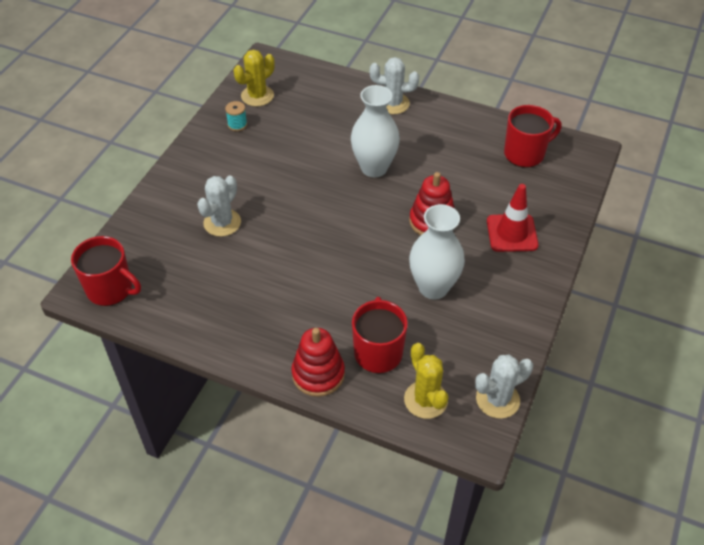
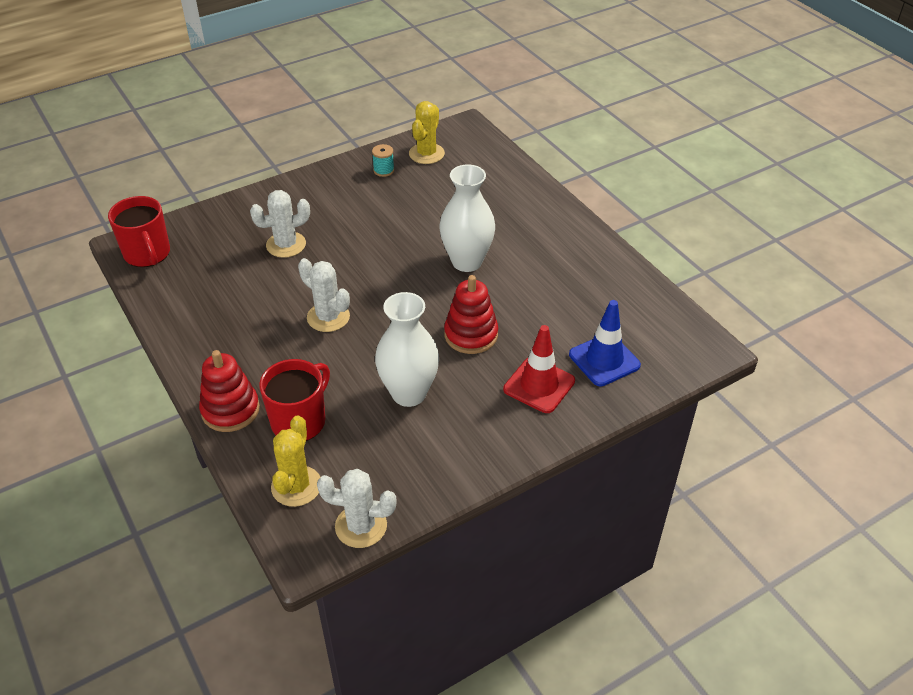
camera: 35 degrees right, 5 degrees down
(257, 96) = (426, 154): yellow cactus -> yellow cactus turned 60 degrees counterclockwise
(393, 103) = (546, 213): white cactus -> white cactus (328, 317)
(525, 153) = (634, 319): red mug -> none
(534, 193) = (604, 360): none -> blue traffic cone

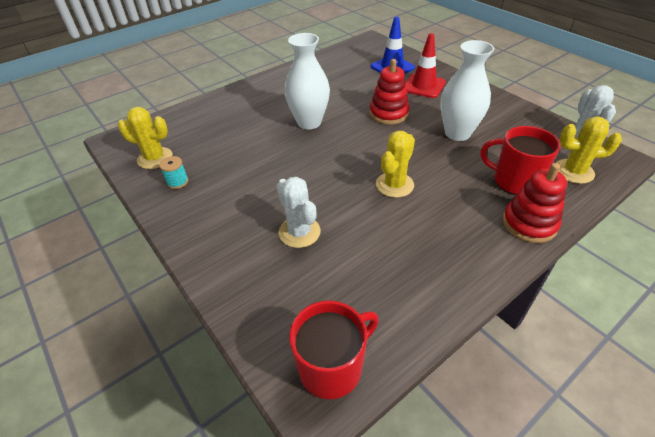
camera: 95 degrees left, 0 degrees up
(328, 317) = (394, 185): white cactus -> yellow cactus

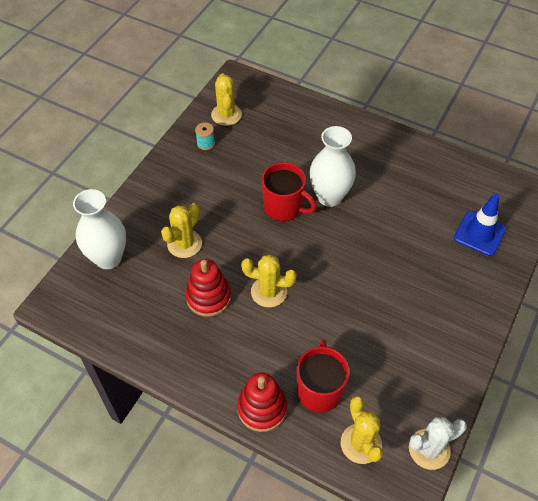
camera: 65 degrees right, 10 degrees up
(299, 232) = (184, 244): white cactus -> yellow cactus
(332, 367) = (77, 304): red mug -> red mug (284, 207)
(388, 113) = (380, 256): red stacking toy -> red stacking toy (208, 297)
(423, 86) = (455, 274): red traffic cone -> none
(457, 133) = (376, 326): white vase -> white vase (108, 258)

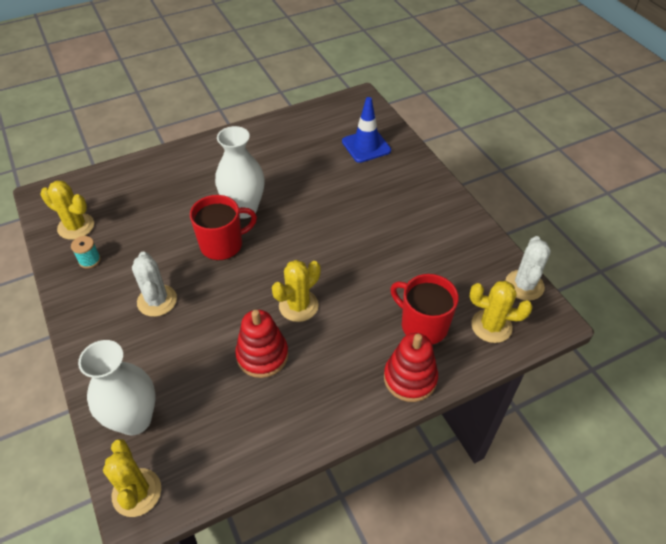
camera: 55 degrees left, 5 degrees down
(184, 244) = (185, 342): yellow cactus -> yellow cactus (137, 492)
(204, 204) = (157, 301): none -> white cactus

